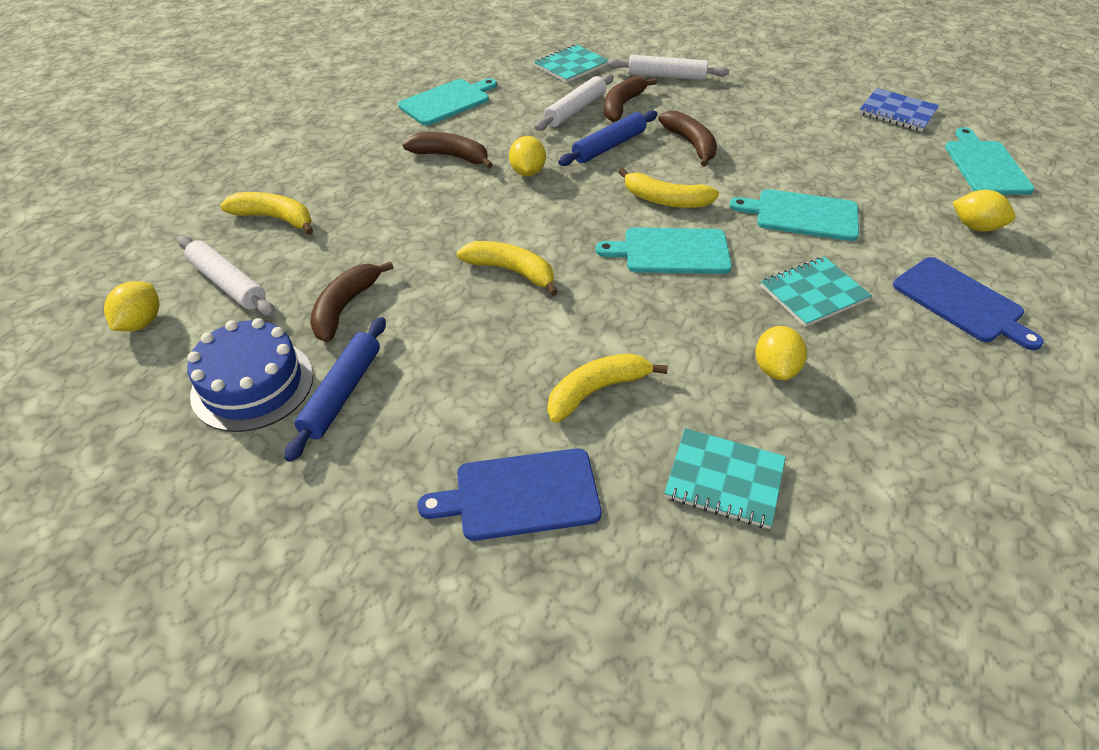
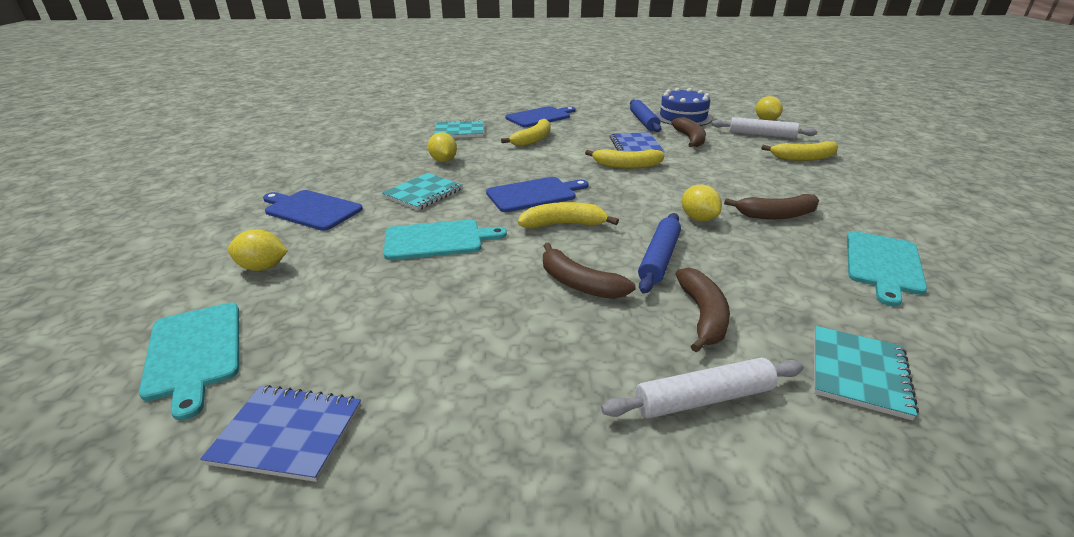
camera: 155 degrees right, 15 degrees down
(447, 316) = (635, 145): none -> blue notebook
(575, 110) = (745, 293): white rolling pin -> none
(671, 251) = (534, 194): turquoise cutting board -> blue cutting board

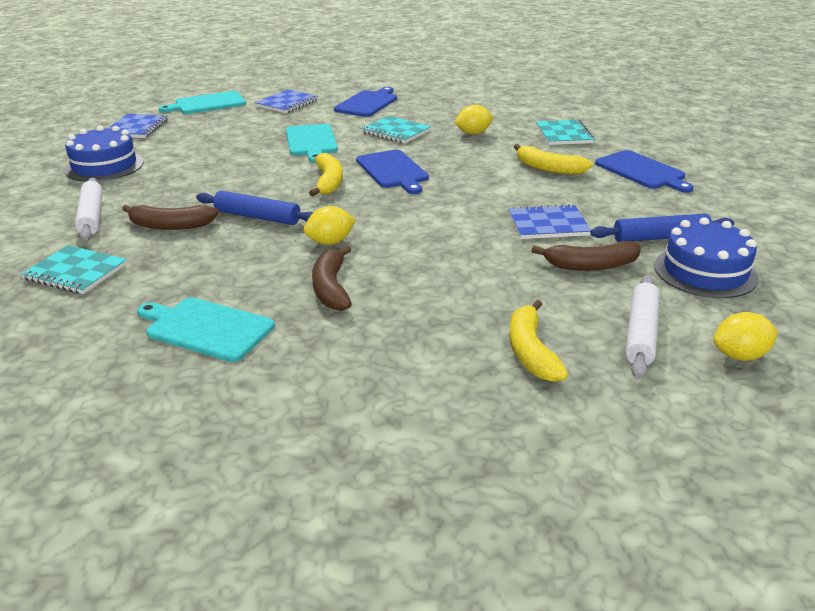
camera: 90 degrees right, 0 degrees up
(263, 267) = (287, 103): yellow lemon -> blue notebook
(496, 435) = (104, 166): none -> blue cake
(579, 284) = (232, 186): brown banana -> none
(626, 166) = (474, 215): yellow banana -> none

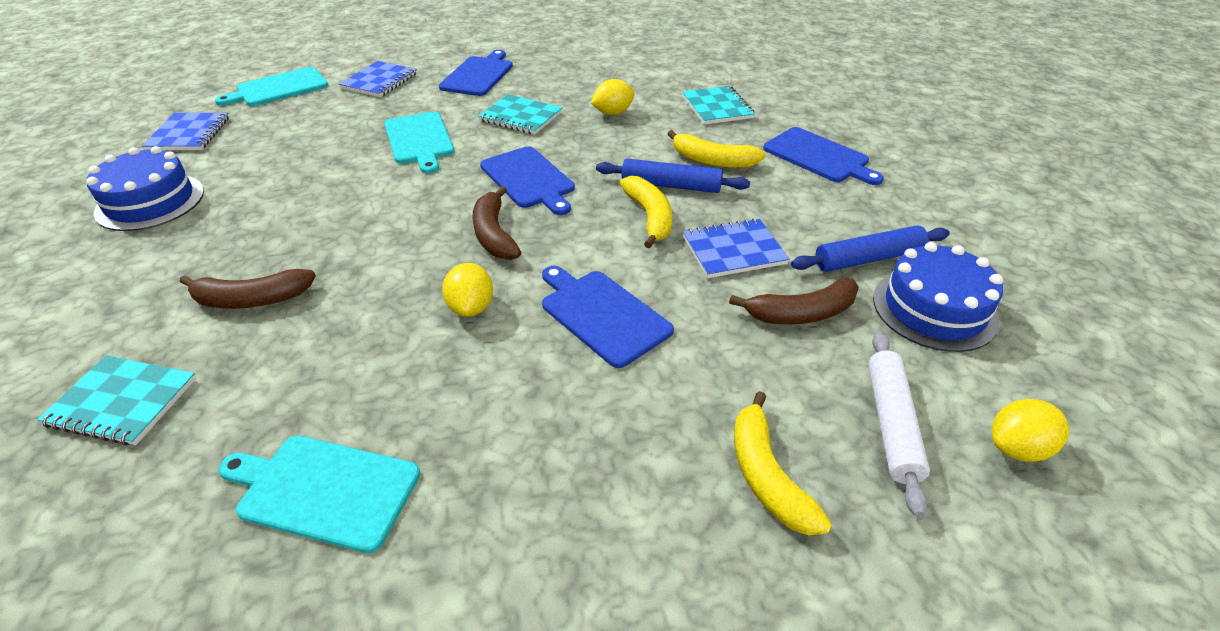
camera: 10 degrees left, 10 degrees up
(91, 216) = (138, 294): white rolling pin -> none
(257, 217) = (368, 272): blue rolling pin -> blue rolling pin (671, 185)
(329, 182) = (452, 205): yellow banana -> yellow banana (650, 217)
(330, 242) = (471, 307): yellow lemon -> yellow lemon turned 60 degrees counterclockwise
(331, 288) = (486, 390): brown banana -> brown banana (494, 234)
(430, 254) = (602, 314): none -> blue cutting board

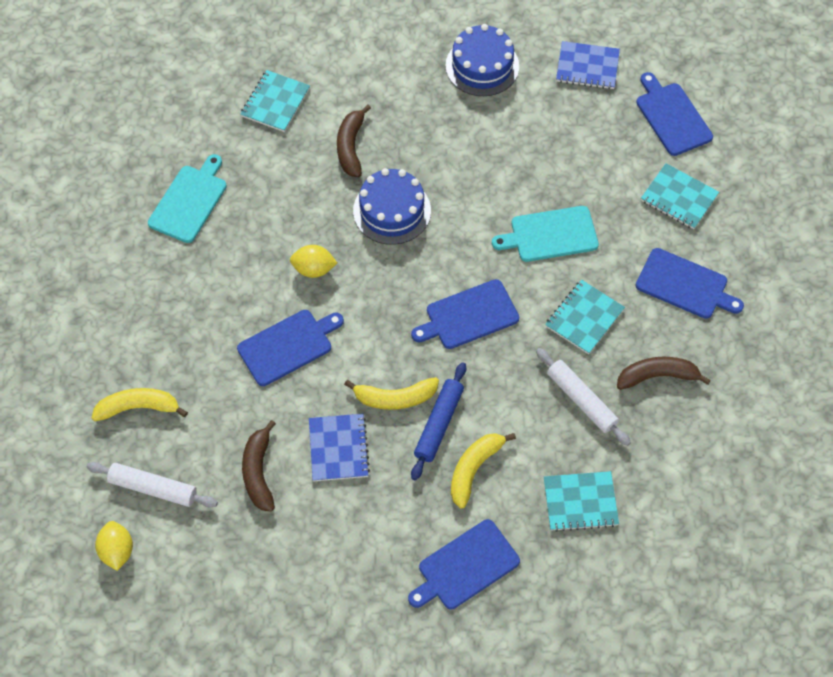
camera: 100 degrees right, 20 degrees up
(278, 88) = (672, 116): turquoise cutting board -> blue cutting board
(379, 81) = (679, 198): blue notebook -> turquoise notebook
(494, 234) = (394, 286): brown banana -> brown banana (657, 376)
(613, 113) = (581, 400): yellow lemon -> white rolling pin
(868, 258) = (307, 544): blue rolling pin -> none
(934, 309) = (241, 565): blue cake -> blue cake (392, 211)

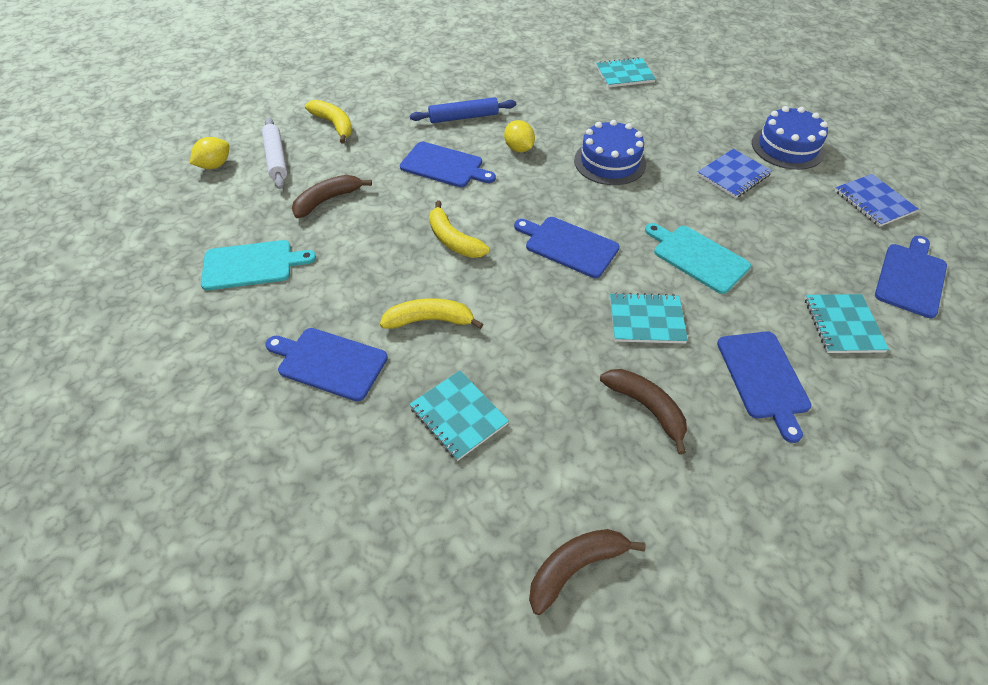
camera: 55 degrees right, 10 degrees down
(189, 201) = (509, 76): turquoise cutting board -> turquoise cutting board (252, 265)
(338, 448) = (381, 231): blue notebook -> blue notebook (733, 175)
(351, 147) = (635, 119): brown banana -> brown banana (575, 567)
(439, 424) = (453, 277): blue rolling pin -> blue rolling pin (463, 117)
(581, 400) = (564, 361): white rolling pin -> none

